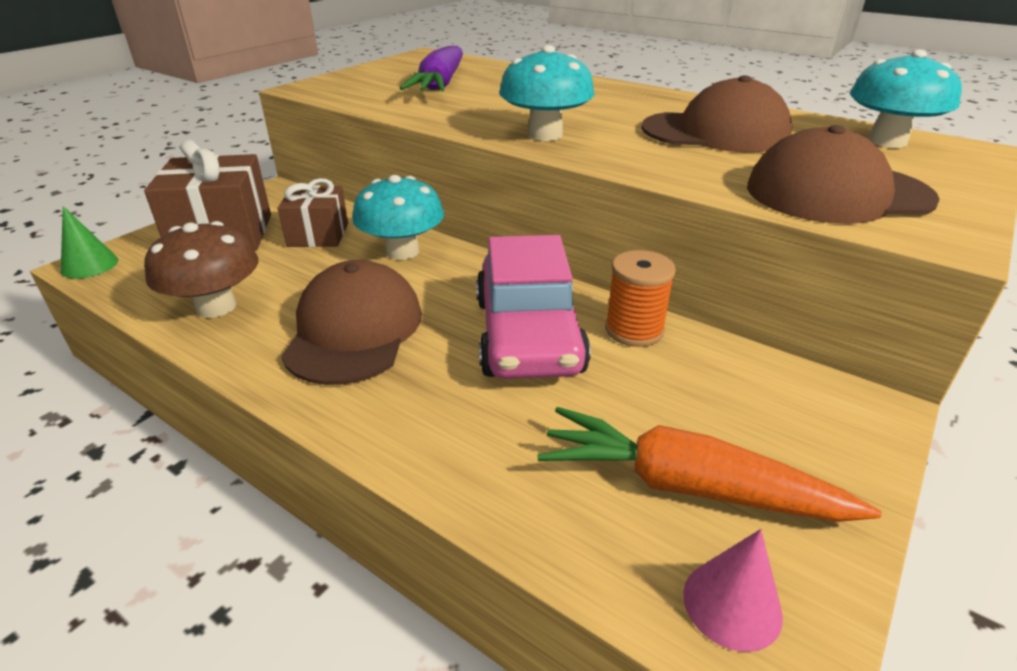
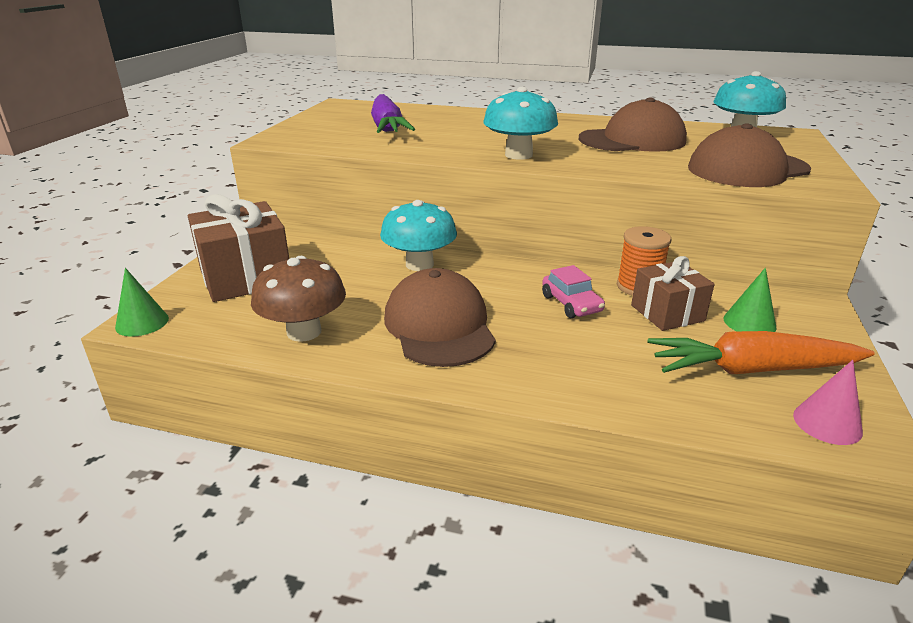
camera: 20 degrees left, 5 degrees down
(318, 235) = (335, 263): brown gift -> brown gift (667, 313)
(528, 335) = (571, 304): pink car -> pink car, size x0.49
(745, 414) = (749, 322): none -> green cone

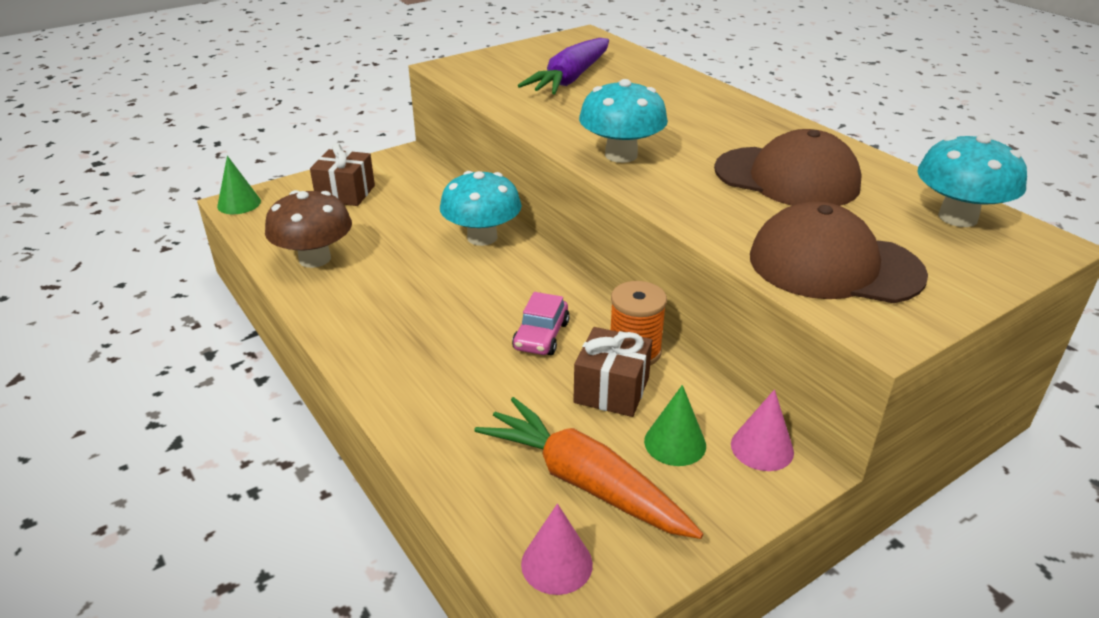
camera: 40 degrees right, 5 degrees up
(246, 277) = (345, 193): brown gift -> brown gift, size x0.62
(439, 326) = (407, 301): brown cap -> none
(787, 302) = (762, 448): none -> pink cone

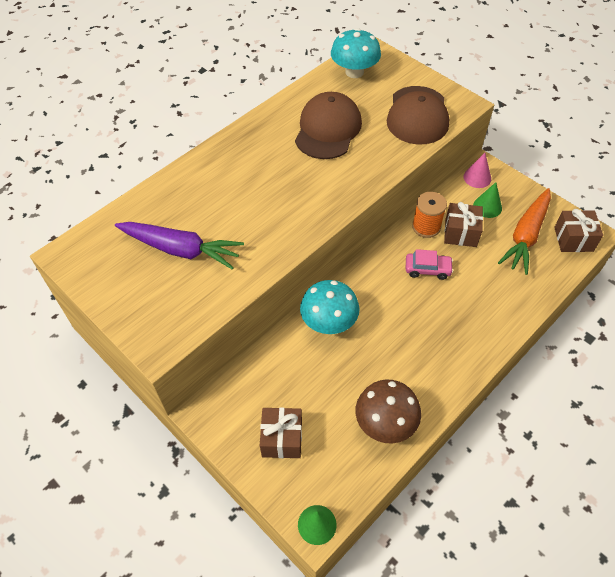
camera: 100 degrees left, 20 degrees up
(556, 564) = (573, 239): pink cone -> brown gift
(621, 155) = (317, 204): turquoise mushroom -> none

